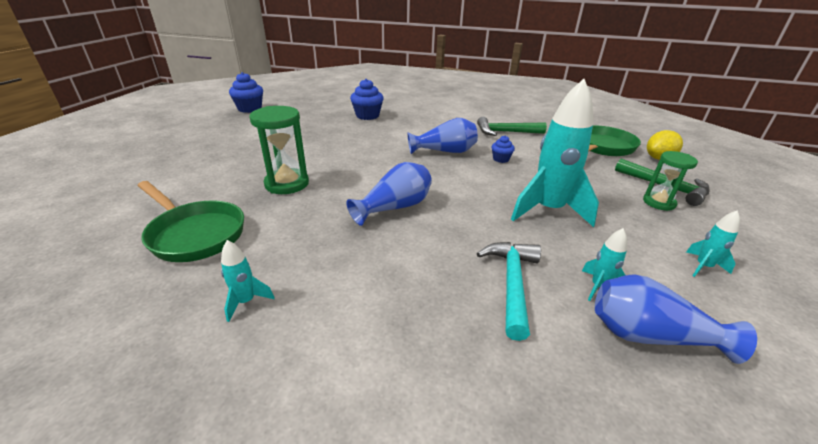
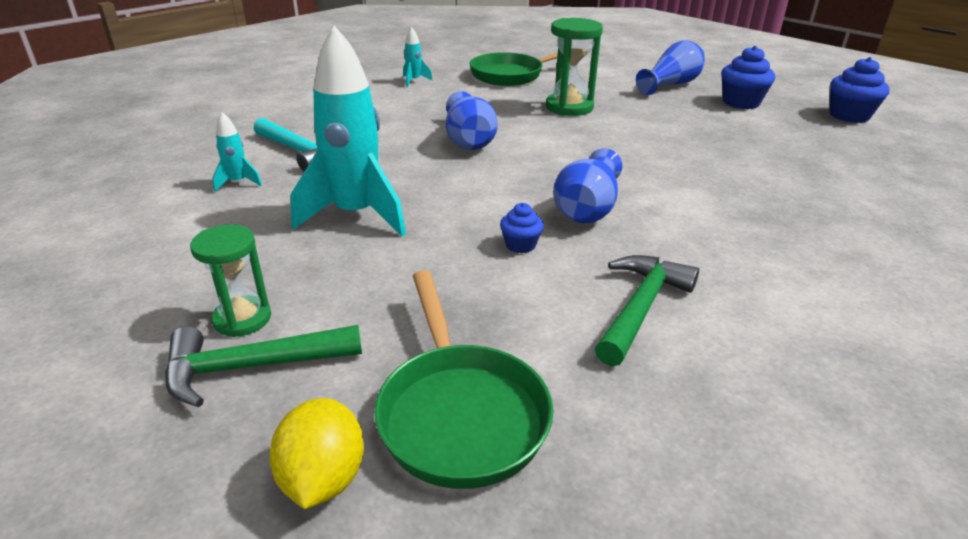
camera: 120 degrees right, 0 degrees up
(367, 116) = (797, 189): blue cupcake -> blue cupcake (741, 102)
(650, 336) = (179, 177): blue vase -> blue vase (670, 85)
(703, 267) = (148, 253): turquoise rocket -> none

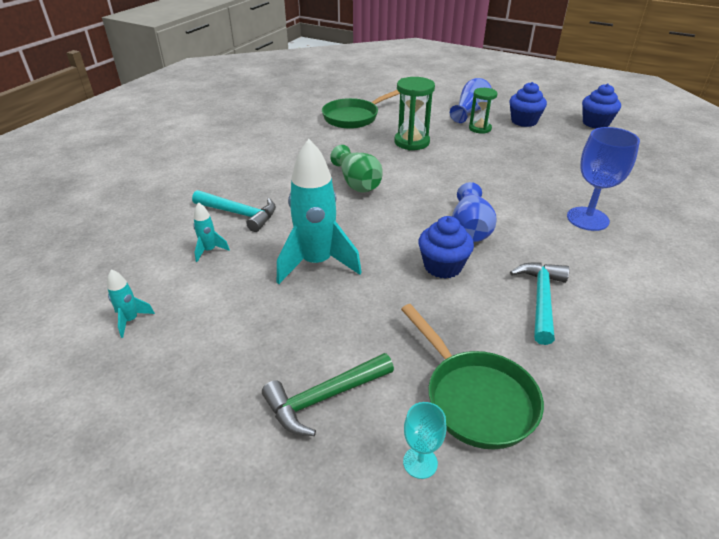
camera: 15 degrees left, 5 degrees up
(242, 319) = (292, 363): green hourglass -> green hourglass (480, 128)
(323, 478) = (420, 462): yellow lemon -> turquoise goblet
(414, 81) = (284, 133): turquoise rocket -> turquoise rocket (131, 320)
(468, 140) = (357, 183): blue vase -> green vase
(520, 245) = (442, 266): blue cupcake -> blue cupcake, size x1.79
(641, 307) = (541, 299): green hammer -> turquoise hammer
(773, 222) = (587, 219): none -> blue goblet

